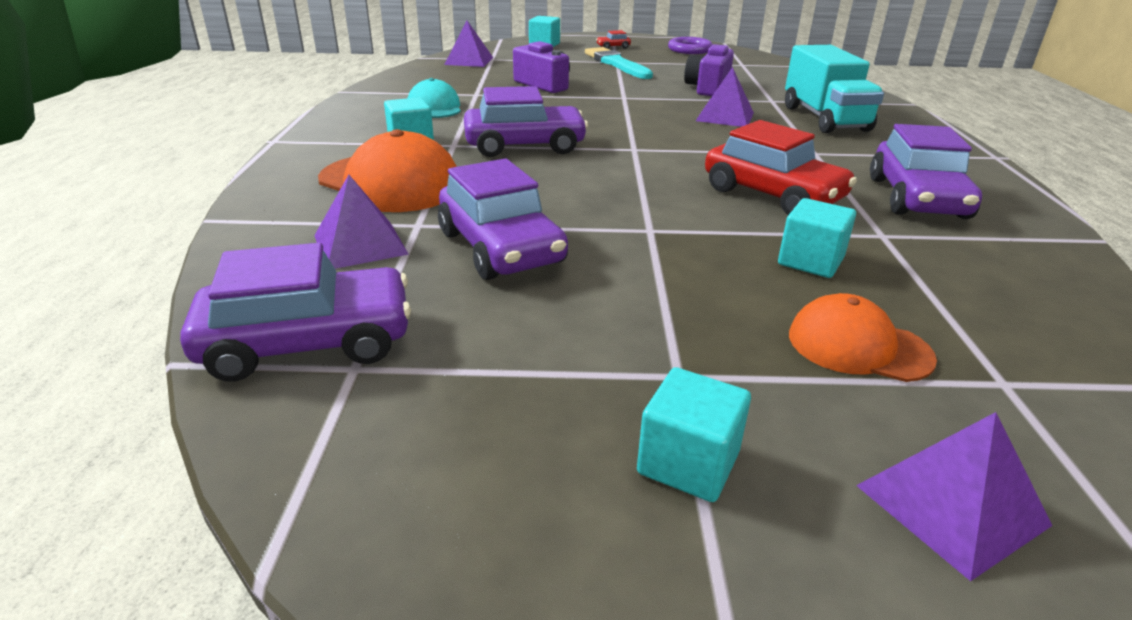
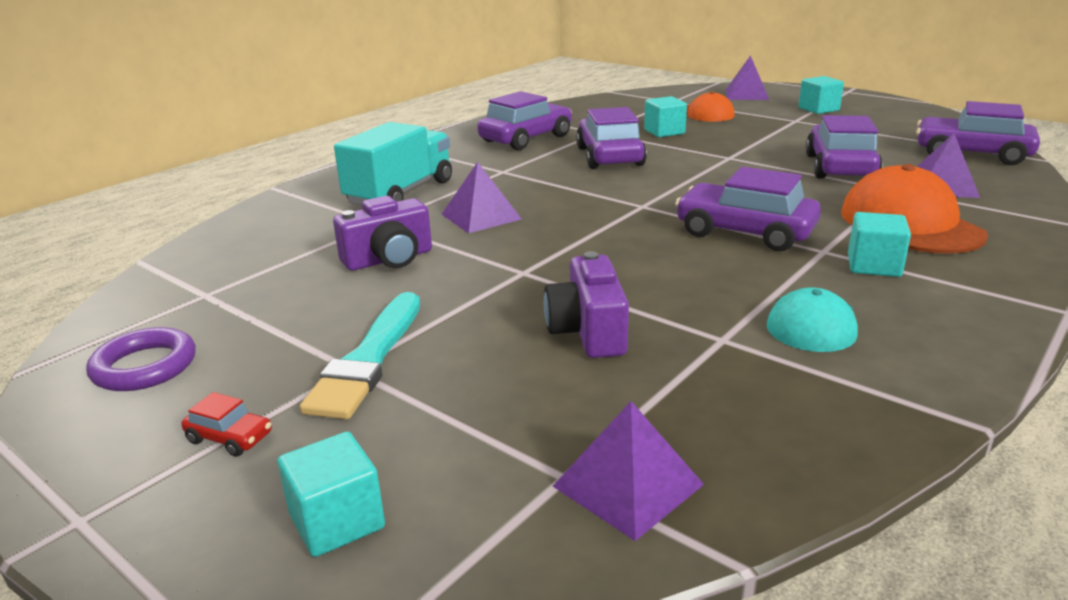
camera: 140 degrees left, 5 degrees down
(772, 195) = (609, 156): red car -> purple car

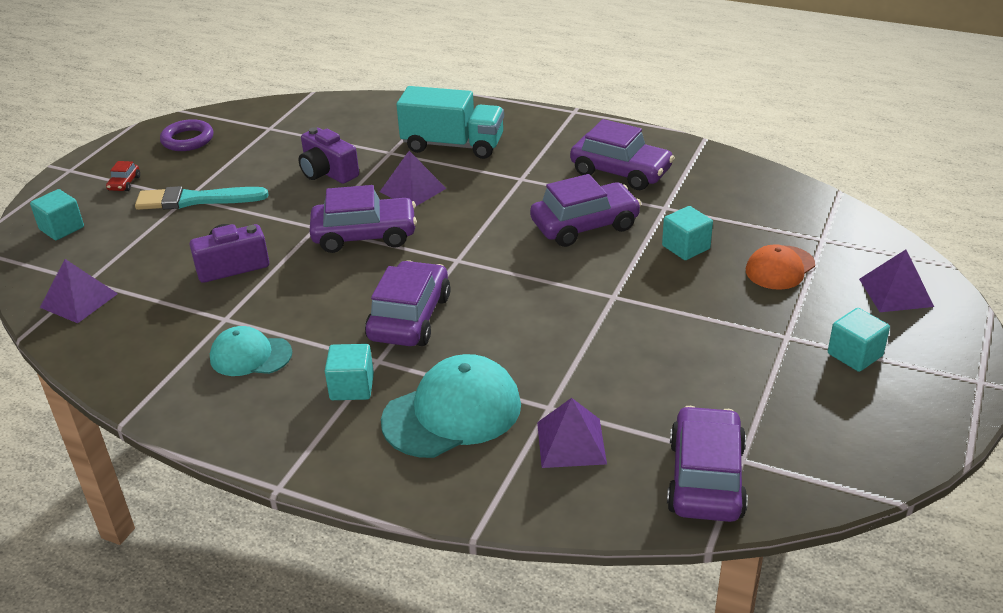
camera: 75 degrees right, 10 degrees up
(839, 167) = (609, 371): purple car -> purple car (365, 235)
(910, 223) = (452, 412): orange cap -> turquoise cap

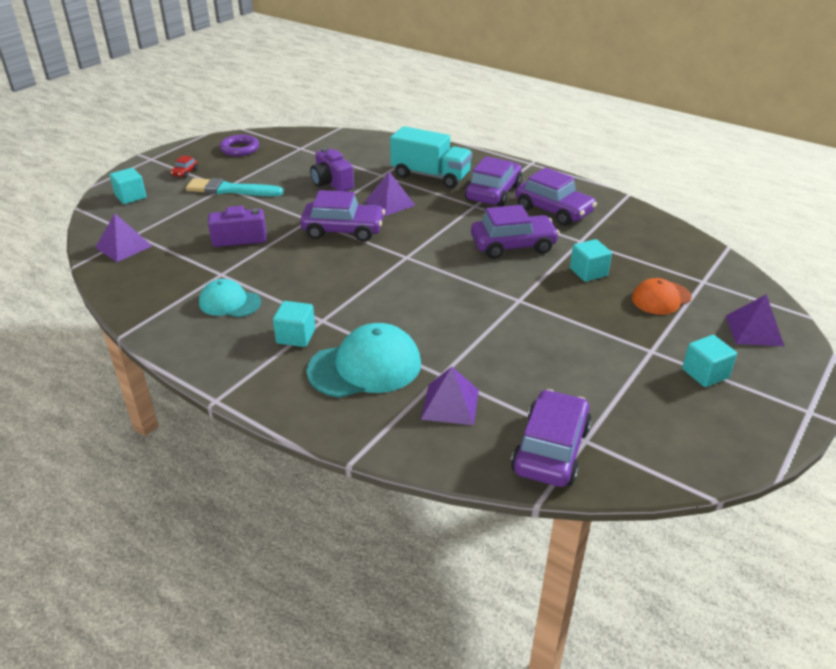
camera: 10 degrees right, 0 degrees up
(409, 317) = (356, 293): purple car -> purple car (493, 193)

